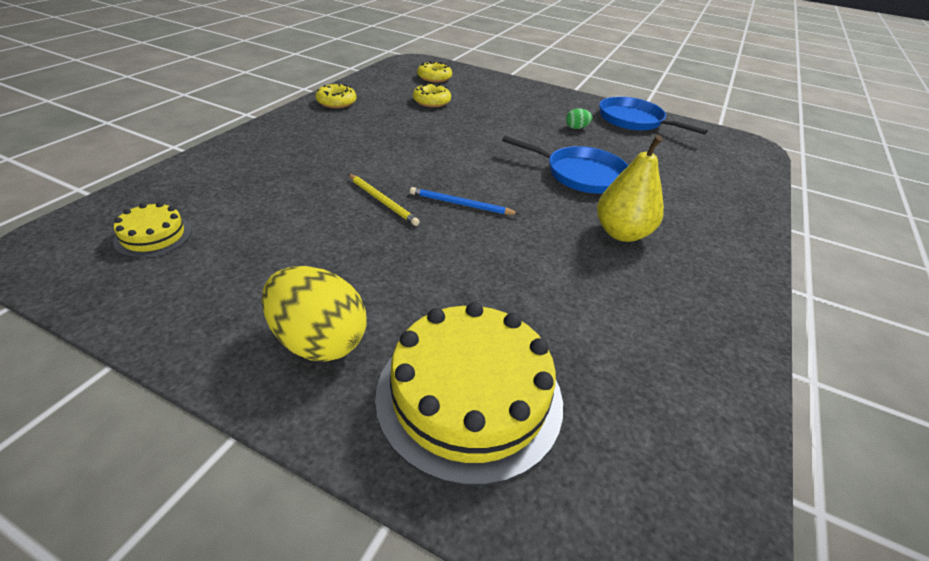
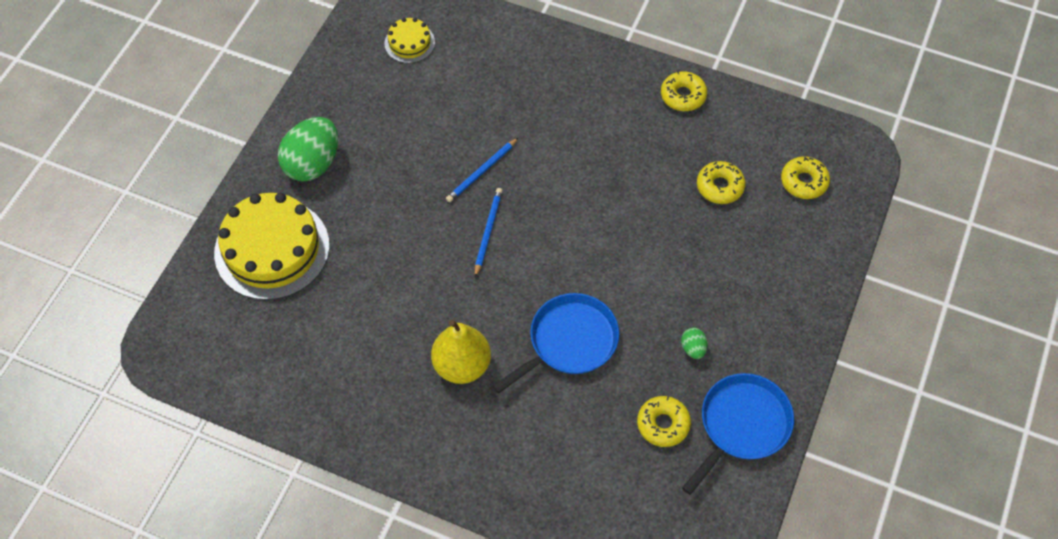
camera: 90 degrees right, 20 degrees up
(318, 341) = (313, 164): yellow egg -> green egg
(382, 201) = (481, 172): yellow pencil -> blue pencil
(581, 174) = (569, 341): blue pan -> blue pan turned 150 degrees counterclockwise
(644, 146) = (663, 424): none -> yellow donut

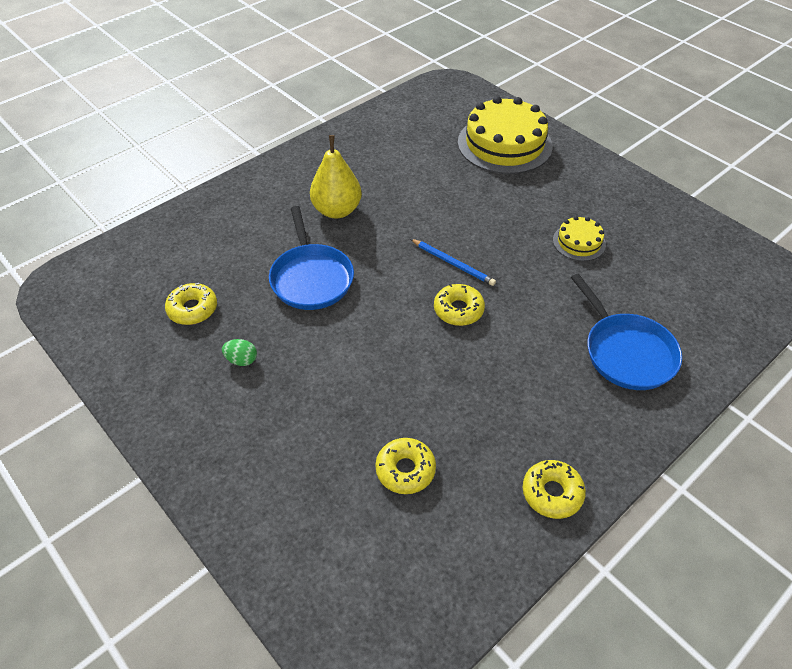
camera: 115 degrees right, 10 degrees down
(313, 164) = (579, 182): green egg -> none
(409, 43) = (707, 278): yellow cake -> yellow cake (579, 242)
(481, 172) = (522, 280): blue pencil -> none
(742, 425) = (145, 363): blue pan -> blue pan (626, 352)
(804, 182) = (364, 567): yellow donut -> yellow donut (458, 310)

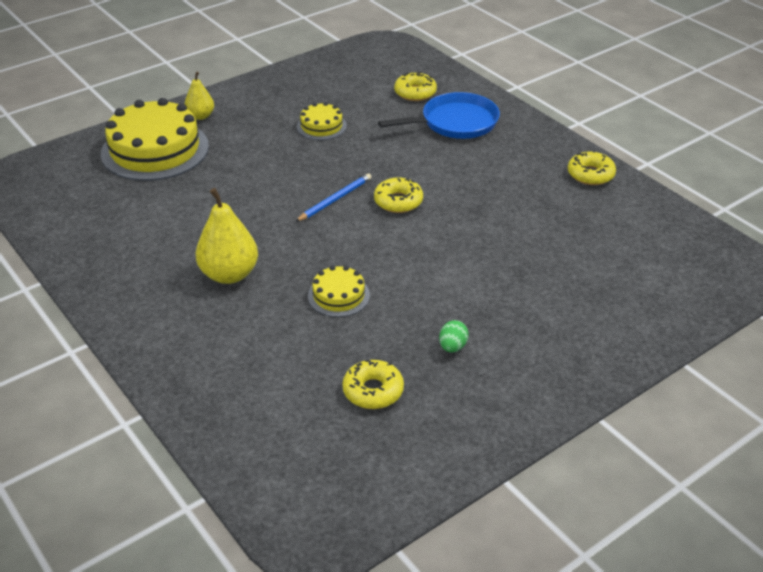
camera: 85 degrees left, 10 degrees down
(311, 278) = (338, 296): blue pan -> yellow cake
(405, 470) = (577, 244): yellow donut -> yellow donut (415, 93)
(568, 161) = (200, 116): none -> yellow pear

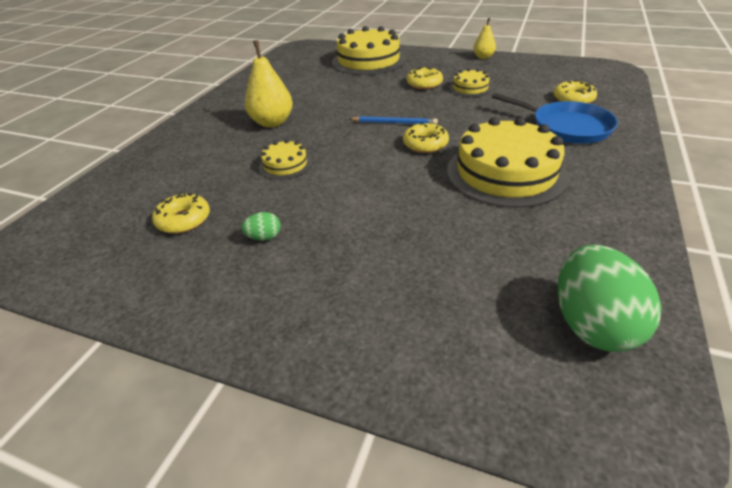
camera: 60 degrees right, 0 degrees up
(200, 116) = (419, 57): yellow pear -> yellow pear (483, 57)
(488, 186) = (506, 173): none -> yellow cake
(590, 174) = (618, 219): yellow donut -> yellow donut (424, 84)
(670, 241) = (592, 324): none -> green egg

